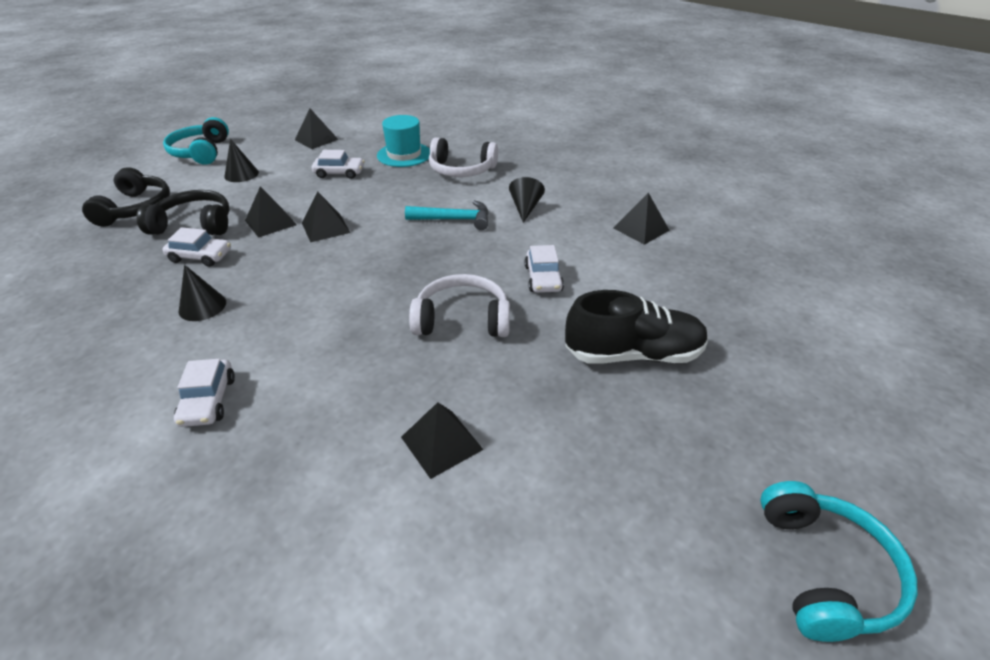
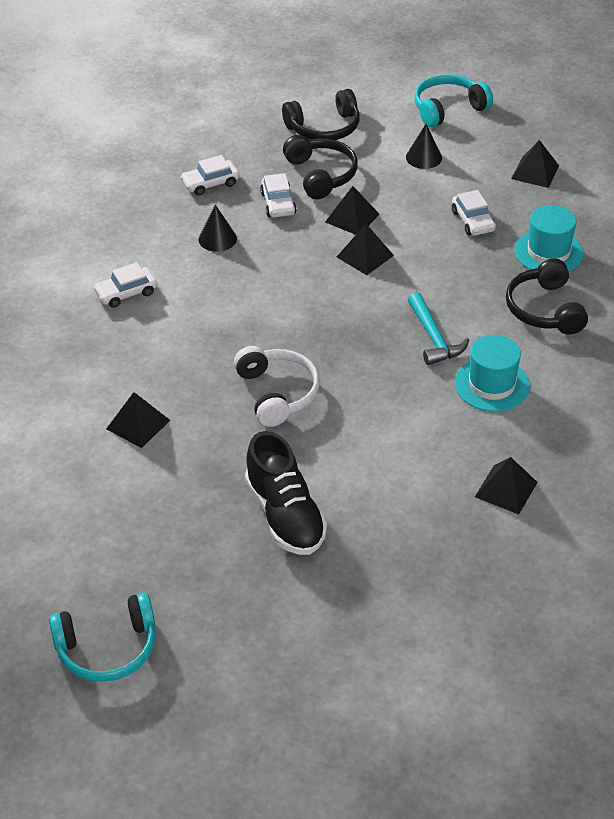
camera: 70 degrees right, 5 degrees up
(461, 170) = (545, 309): white headphones -> black headphones
(525, 208) = (492, 384): black cone -> turquoise hat
(543, 278) = (366, 430): white car -> white car (210, 183)

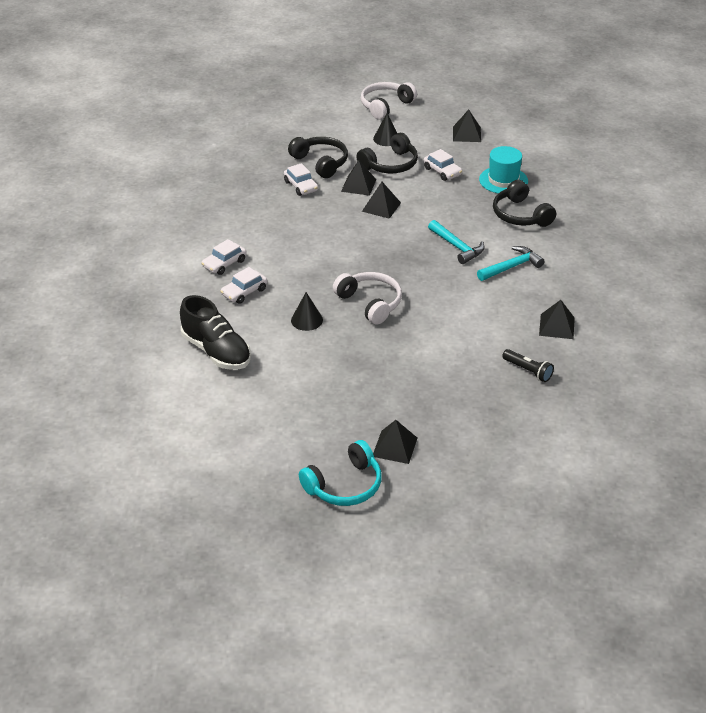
camera: 20 degrees left, 5 degrees down
(138, 424) = (283, 343): black pyramid -> black pyramid (395, 447)
(210, 183) = (244, 182): white car -> white car (244, 292)
(217, 239) = (270, 216): black cone -> black cone (307, 320)
(285, 515) = (419, 375): black shoe -> black shoe (216, 351)
(324, 128) = (305, 133): black headphones -> black headphones (390, 164)
(431, 546) = (528, 371): none -> black flashlight
(448, 109) = (385, 106): turquoise headphones -> white headphones
(492, 384) = (512, 267): turquoise hat -> turquoise hammer

